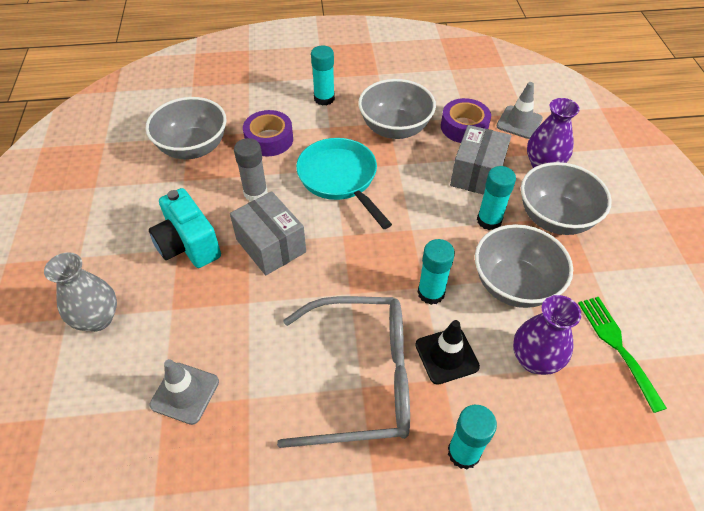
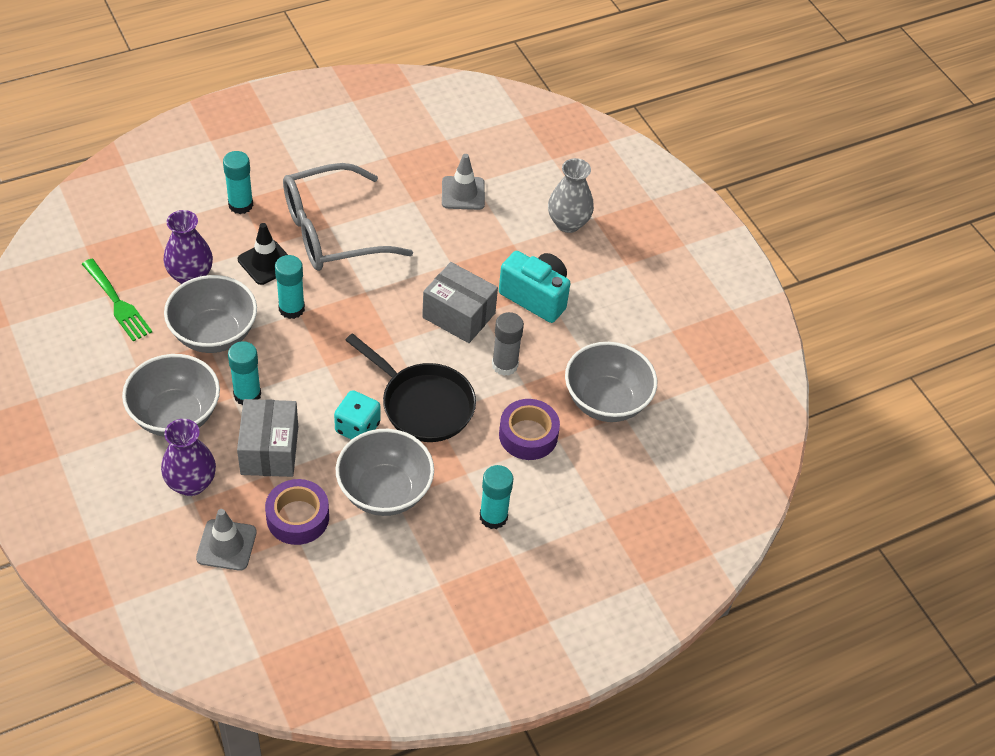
camera: 155 degrees right, 0 degrees up
(340, 179) = (423, 404): turquoise pan -> black pan
(400, 174) = (357, 428): none -> turquoise dice

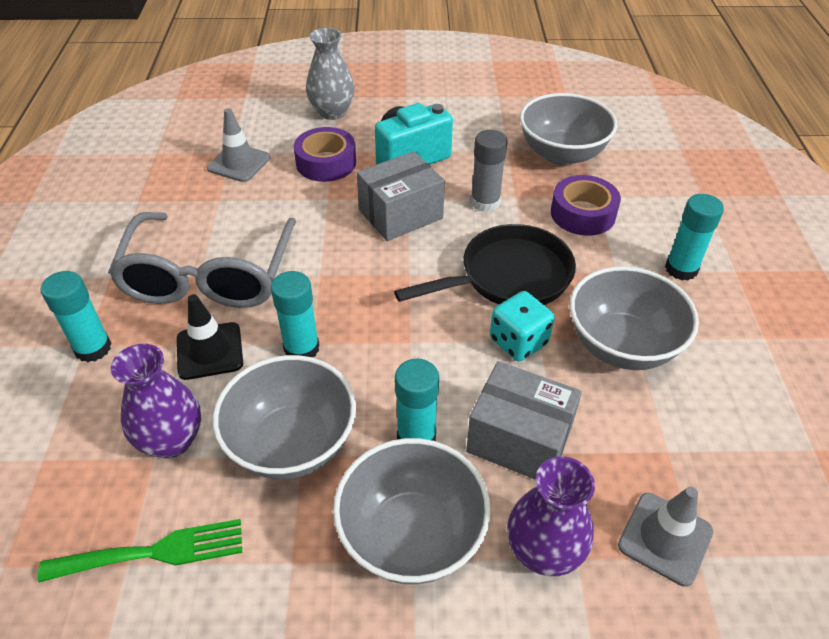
camera: 60 degrees left, 5 degrees down
(298, 517) = (638, 441): purple tape -> purple tape (326, 163)

